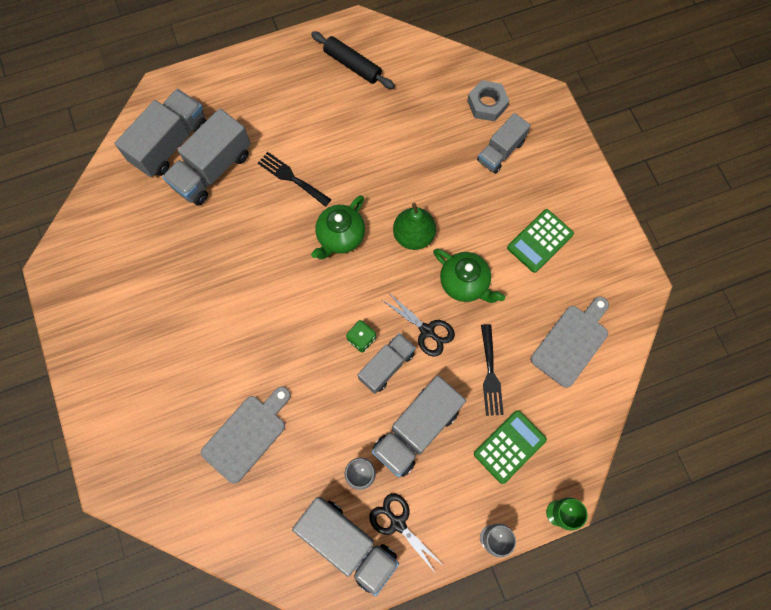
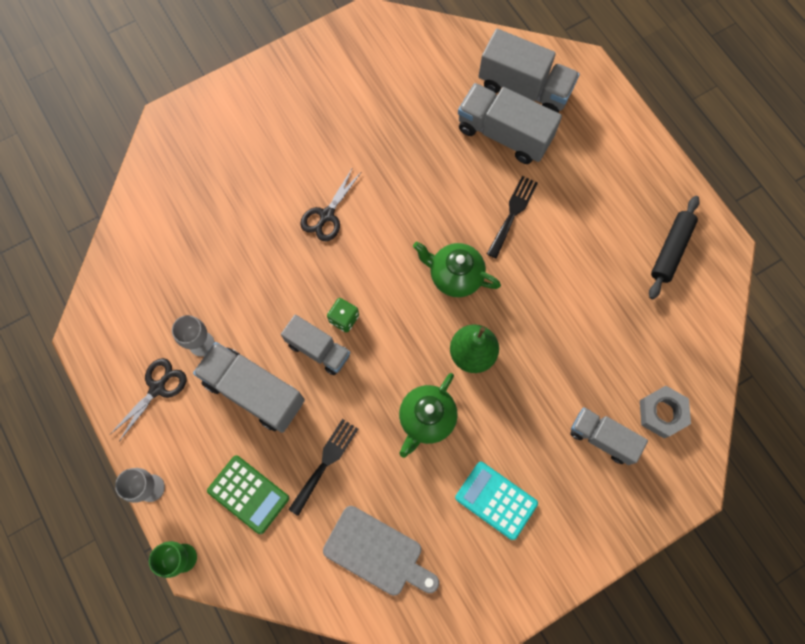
camera: 80 degrees right, 0 degrees up
(247, 435) = (229, 228): grey cutting board -> none
(348, 543) = (134, 343): grey truck -> none
(427, 331) = (364, 385): black scissors -> black scissors (327, 215)
(490, 374) = (325, 462): black fork -> black fork turned 135 degrees clockwise
(540, 241) = (496, 500): green calculator -> turquoise calculator

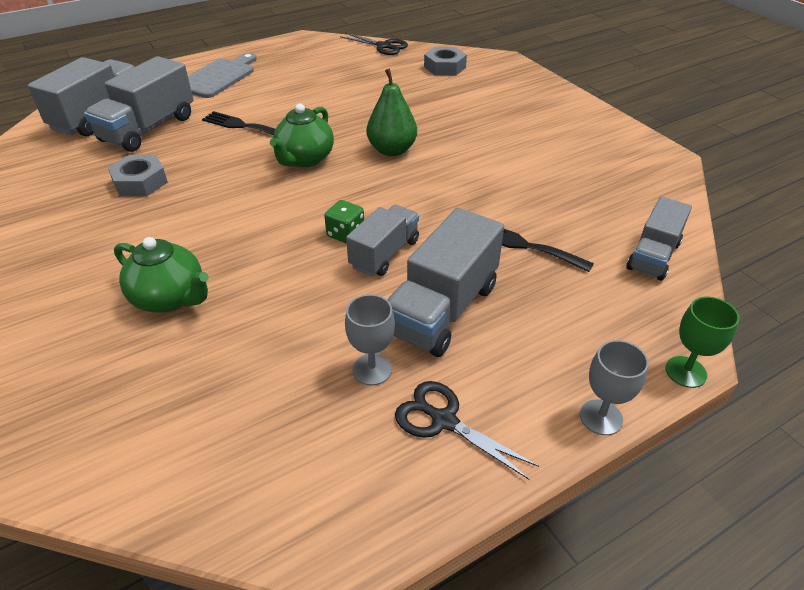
camera: 90 degrees left, 30 degrees down
(248, 494) = (580, 309): green calculator -> none
(327, 215) = (200, 250): black scissors -> black scissors (383, 46)
(377, 553) = (613, 208): grey cutting board -> grey cutting board (218, 77)
(417, 151) = (140, 182): none -> grey nut
(426, 419) = (463, 177): green teapot -> green teapot (170, 298)
(496, 500) = (537, 140): turquoise calculator -> none
(602, 438) = (469, 91): grey truck -> grey truck (653, 256)
(670, 250) = (301, 58): black rolling pin -> none

